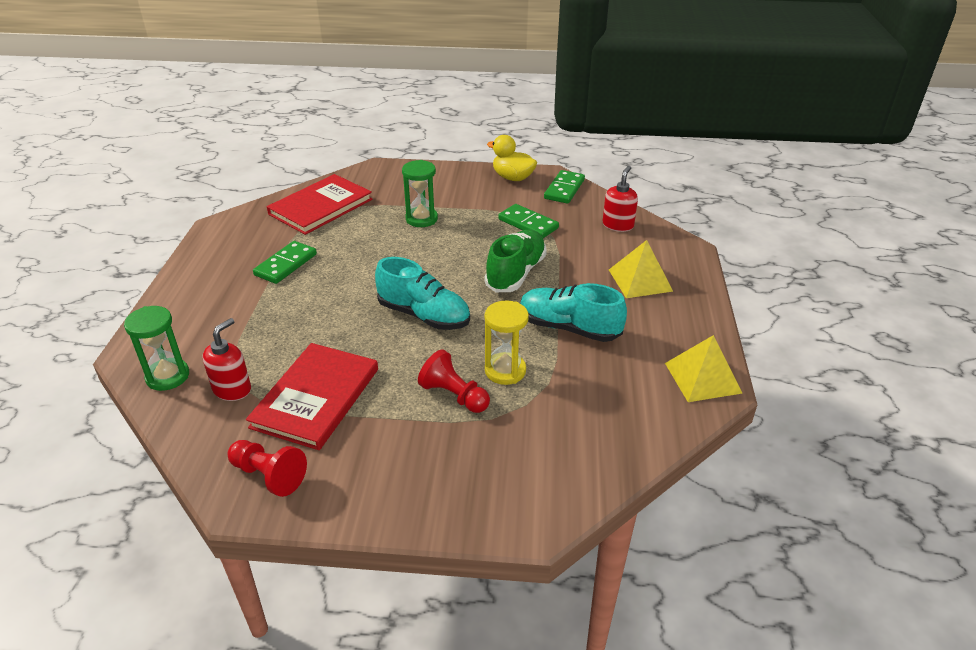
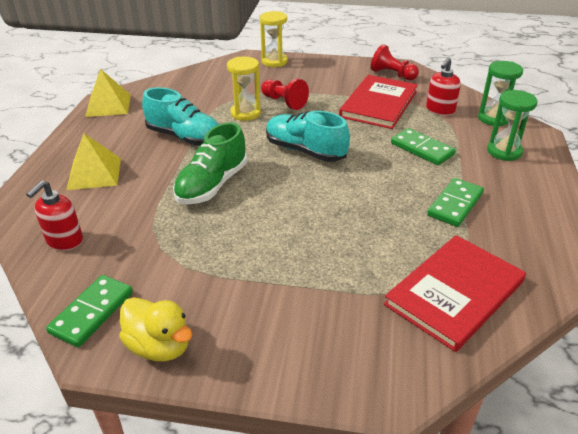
camera: 175 degrees left, 0 degrees up
(421, 219) = (309, 263): green hourglass -> green hourglass (504, 151)
(481, 508) = (274, 62): none -> yellow hourglass
(528, 224) = (174, 248): green domino -> green domino (422, 149)

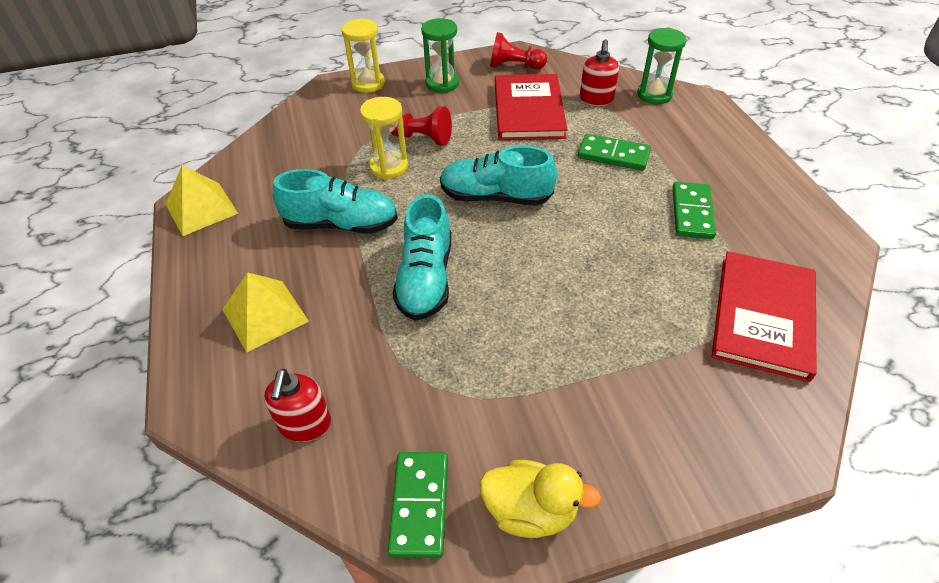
camera: 25 degrees left, 10 degrees up
(212, 185) = (426, 279): green shoe -> turquoise shoe
(504, 151) = (691, 133): green hourglass -> green hourglass (442, 83)

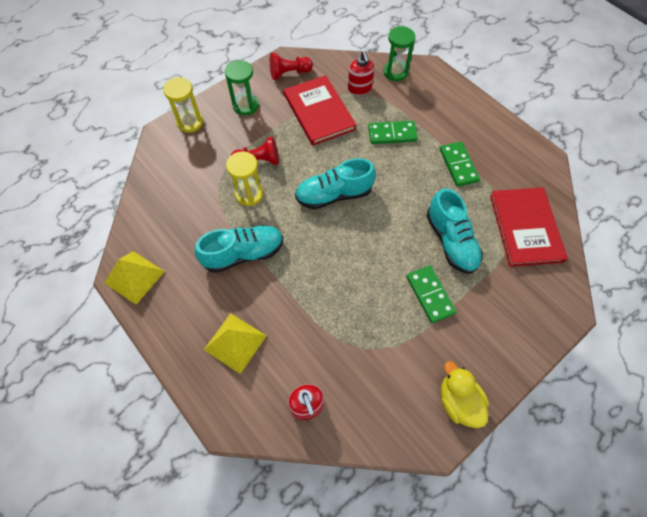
camera: 25 degrees left, 15 degrees up
(420, 505) = (399, 425): green domino -> green domino (430, 295)
(426, 279) = (323, 275): turquoise shoe -> turquoise shoe (451, 241)
(530, 511) = (458, 401): yellow duck -> yellow duck turned 105 degrees counterclockwise

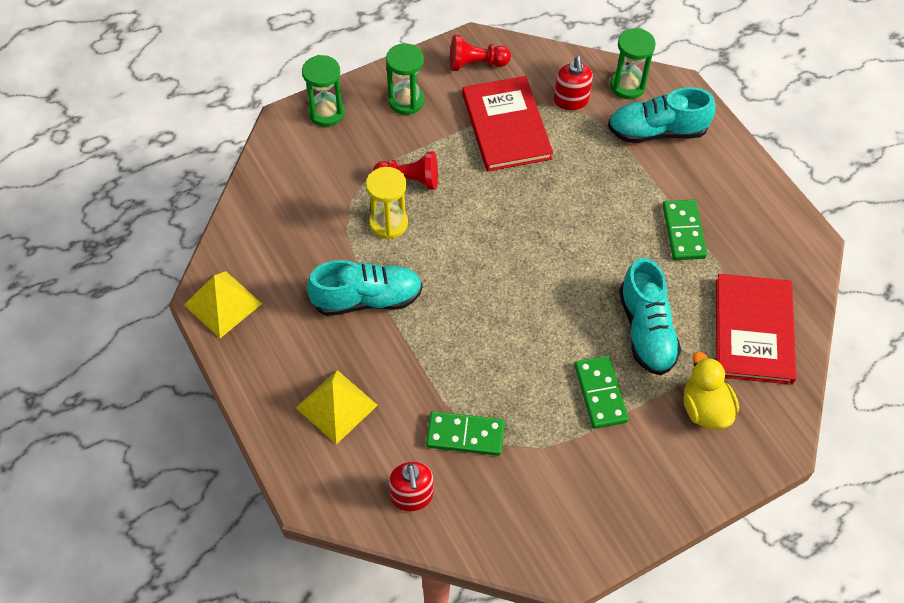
camera: 10 degrees right, 5 degrees down
(190, 122) = (326, 113): yellow hourglass -> green hourglass
(334, 195) = (502, 243): turquoise shoe -> turquoise shoe (657, 131)
(392, 134) = (601, 173): green domino -> green domino (465, 435)
(458, 401) = (603, 527): yellow duck -> yellow duck (705, 408)

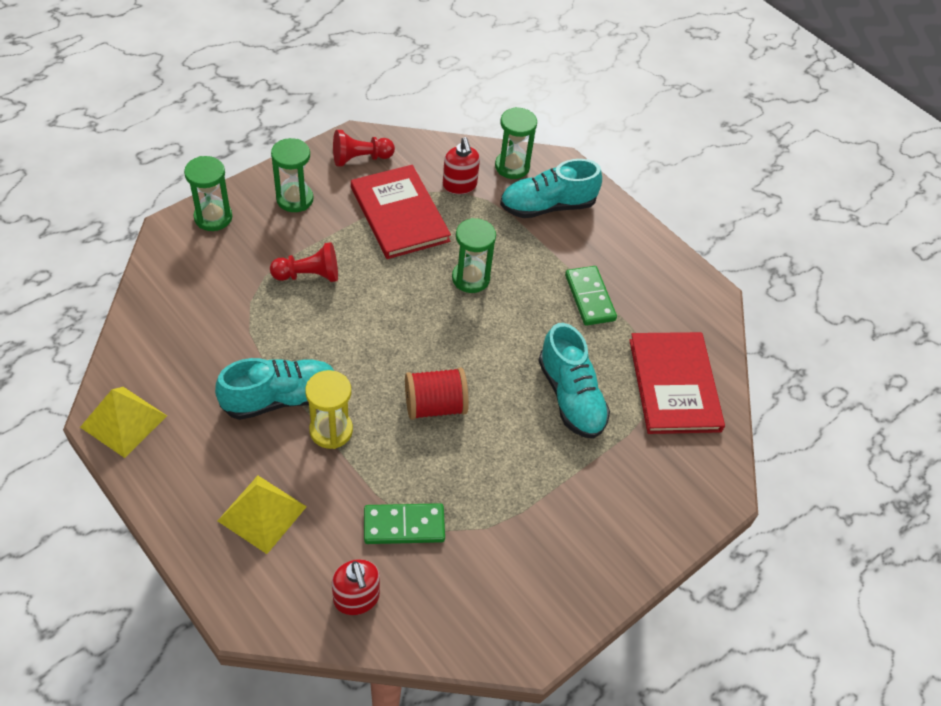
camera: 15 degrees left, 5 degrees down
(388, 223) = (293, 319): yellow hourglass -> yellow hourglass (331, 430)
(512, 324) = (435, 406): none -> red spool
(566, 199) = (470, 278): none -> green hourglass
(600, 393) = (536, 465): green domino -> none
(705, 408) = (642, 466): yellow duck -> none

